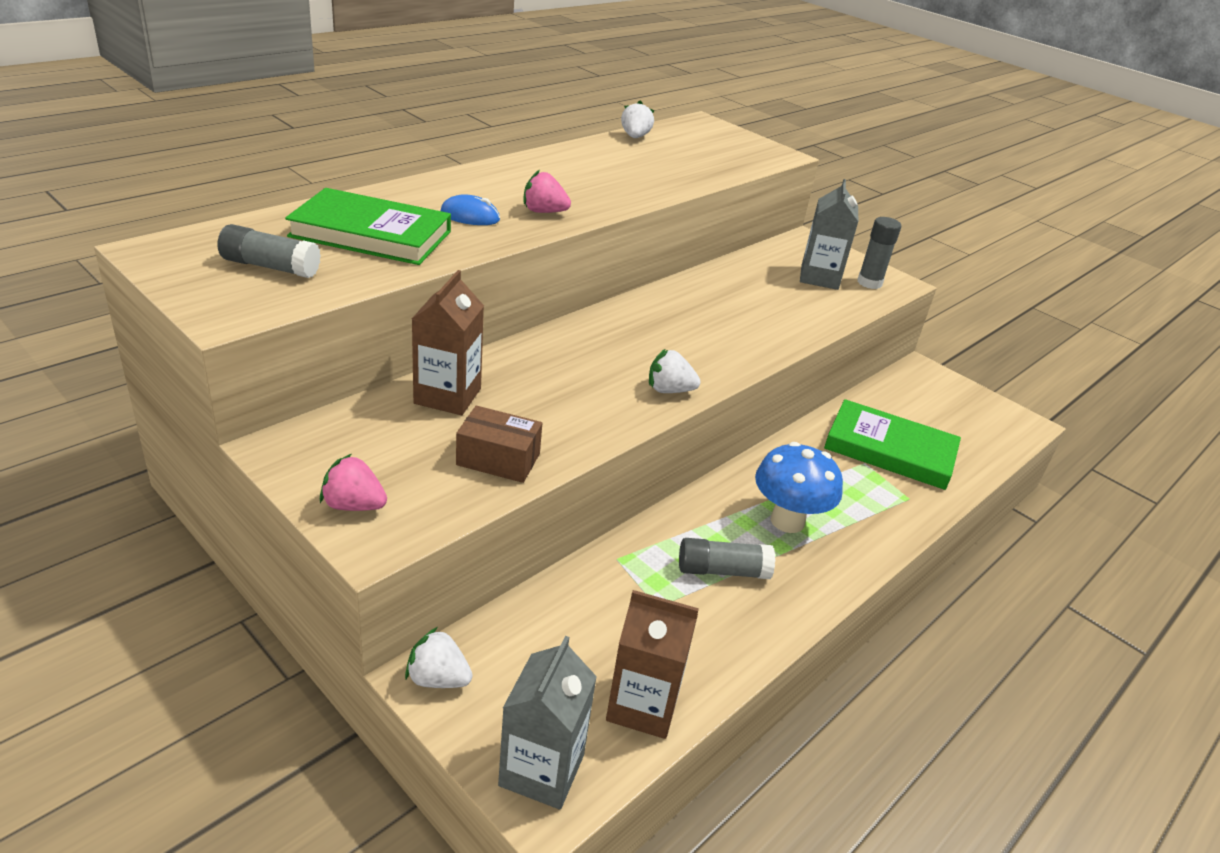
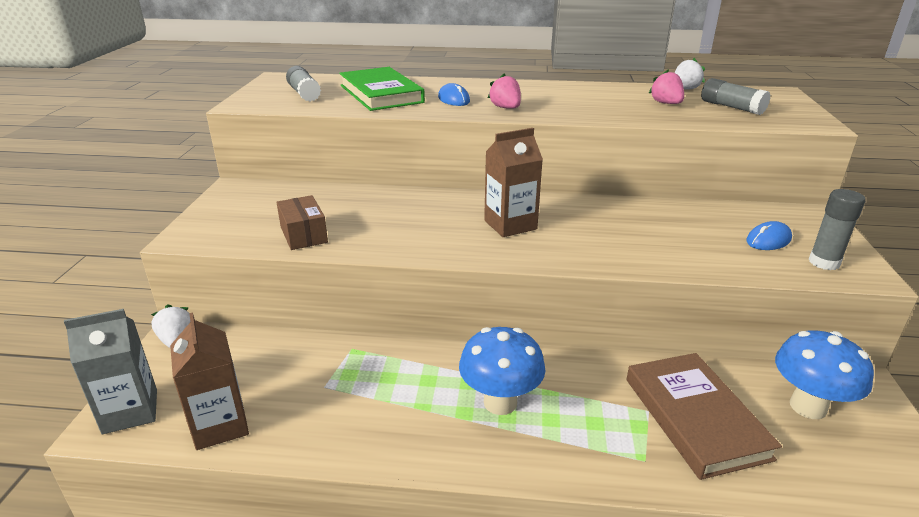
camera: 55 degrees right, 5 degrees down
(353, 505) = (209, 220): pink strawberry -> pink strawberry (666, 103)
(447, 396) = (343, 198): brown carton -> brown carton (510, 225)
(669, 390) = (472, 250): white strawberry -> none
(722, 570) = (397, 397): grey glue stick -> grey glue stick (731, 107)
(819, 277) = (768, 240): grey carton -> blue mouse
(890, 450) = (695, 417): green book -> brown book
(921, 403) = (808, 407): none -> blue mushroom

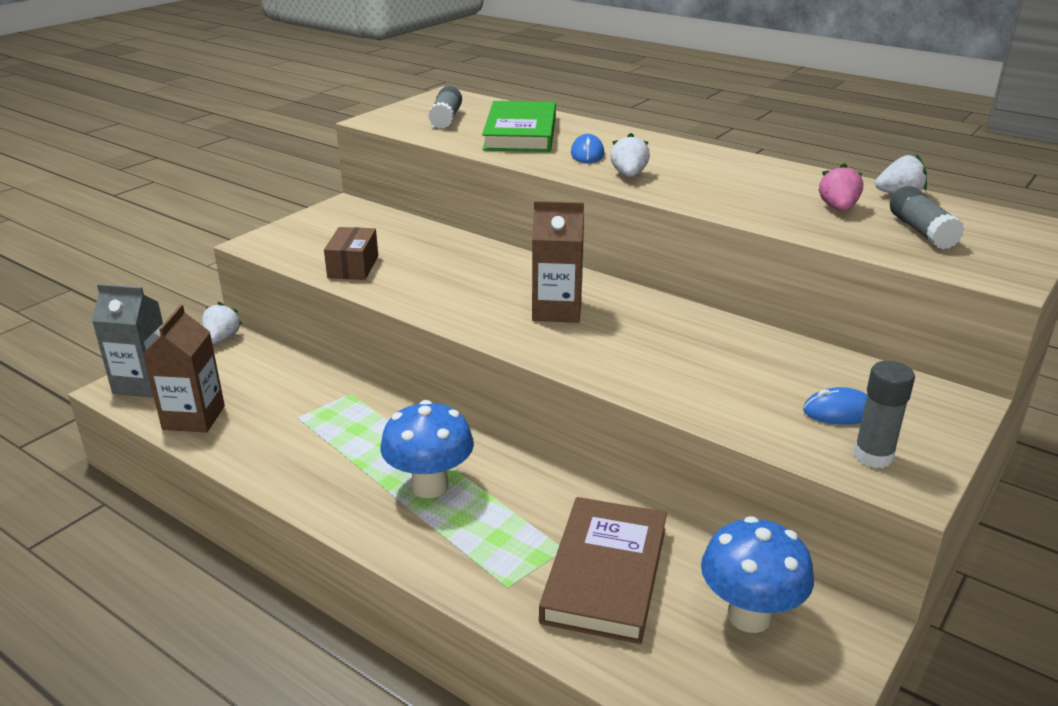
camera: 30 degrees right, 0 degrees up
(506, 108) = (629, 175): pink strawberry -> white strawberry

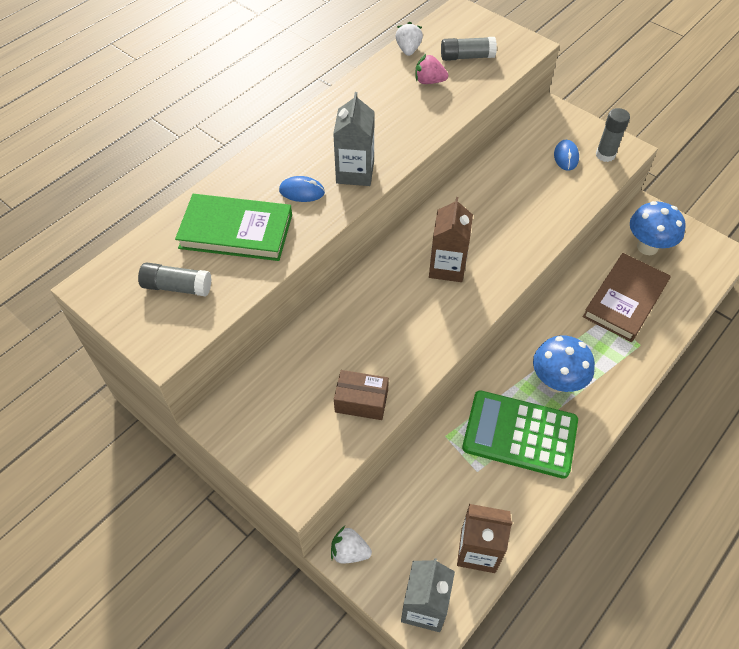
camera: 85 degrees left, 25 degrees up
(345, 451) = (520, 434): none -> green calculator
(605, 574) = (625, 300): brown book -> brown book turned 75 degrees counterclockwise
(629, 175) = (355, 172): white strawberry -> grey carton

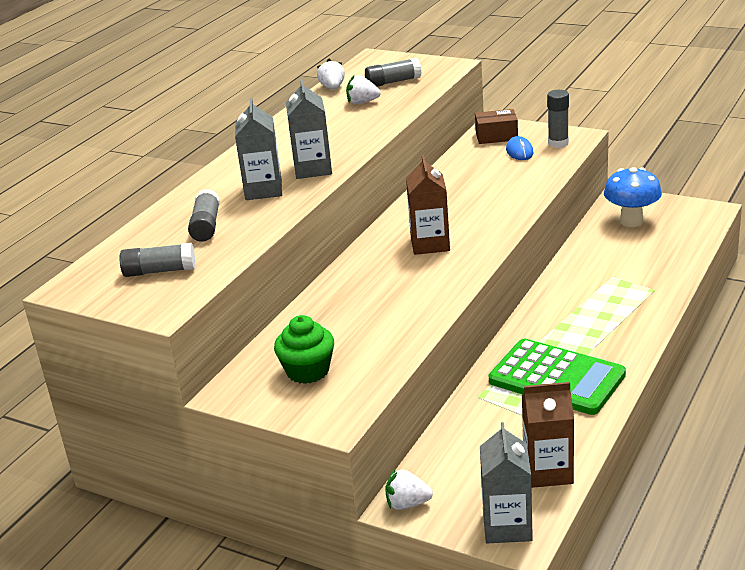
camera: 10 degrees left, 25 degrees down
(236, 231) = (206, 226): green book -> grey glue stick
(292, 411) = (307, 371): none -> green cupcake
(302, 191) = (263, 190): blue mouse -> grey carton
(361, 401) = (379, 349): brown box -> brown box (496, 136)
(429, 81) = (362, 103): pink strawberry -> white strawberry
(520, 434) = (556, 378): green calculator -> green calculator turned 150 degrees counterclockwise
(556, 382) = (579, 333): blue mushroom -> none
(625, 300) = (625, 262): brown book -> none

